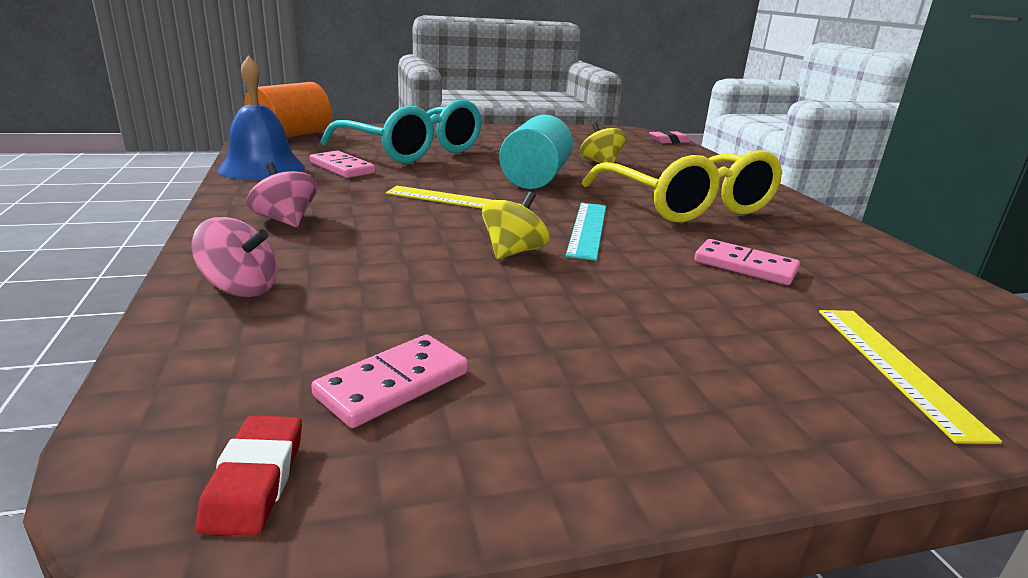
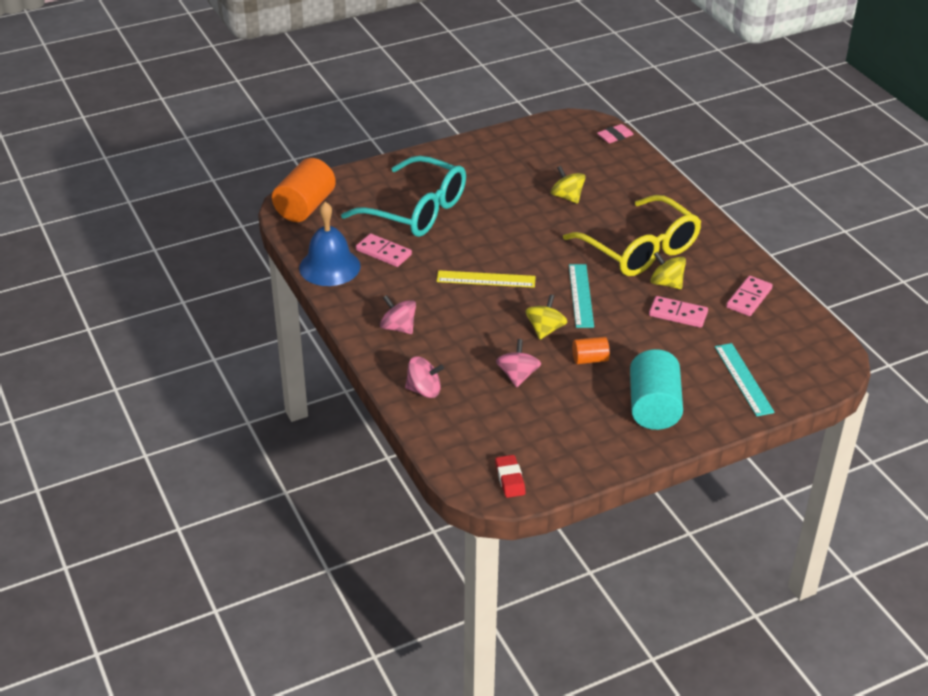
camera: 10 degrees left, 15 degrees up
(393, 384) = (532, 432): pink domino -> pink domino (749, 298)
(428, 295) = (517, 375): none -> pink spinning top
(535, 179) = (526, 235): turquoise cylinder -> turquoise cylinder (653, 407)
(575, 294) = (590, 359): none -> orange cylinder
(725, 235) = (666, 283): none -> yellow spinning top
(895, 367) = (743, 379): yellow ruler -> turquoise ruler

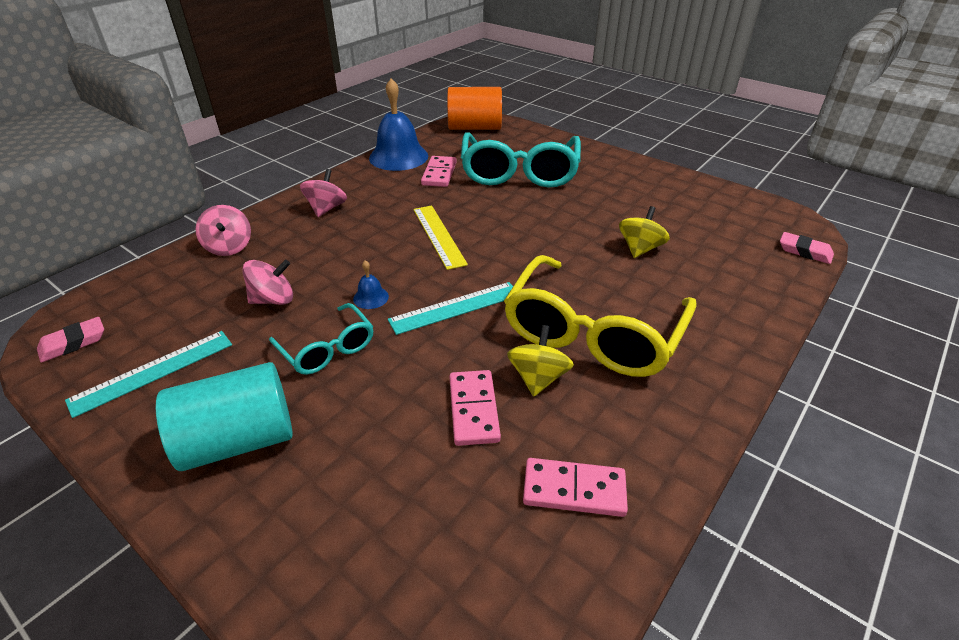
camera: 65 degrees right, 0 degrees up
(510, 479) = (73, 343): red eraser -> pink eraser
(545, 329) = (371, 297): yellow spinning top -> blue bell
(590, 359) = (327, 348): orange cylinder -> turquoise glasses
(743, 379) = (345, 543): turquoise ruler -> turquoise ruler (153, 372)

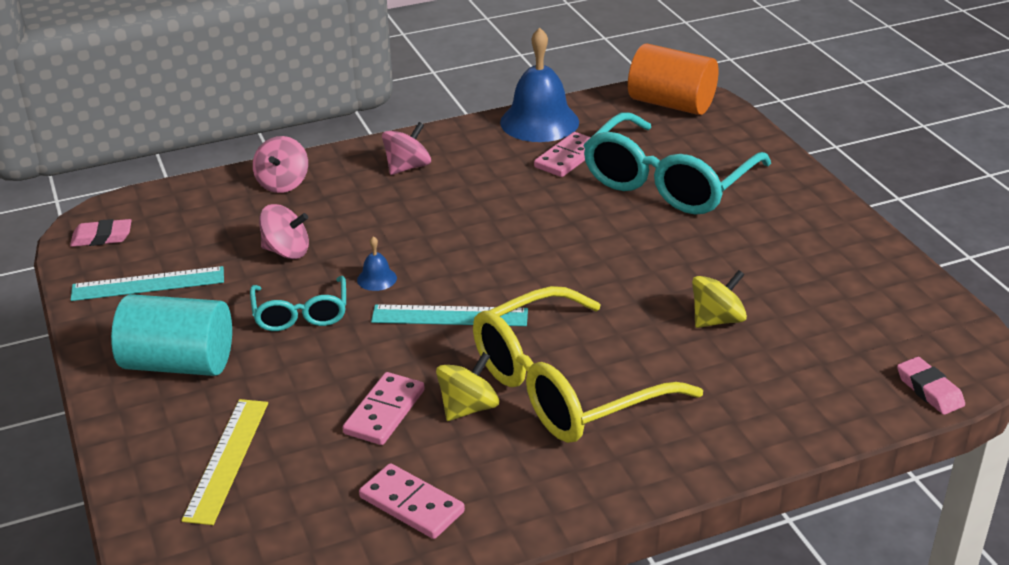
camera: 30 degrees right, 5 degrees down
(439, 236) = (500, 234): yellow ruler -> yellow ruler (227, 459)

